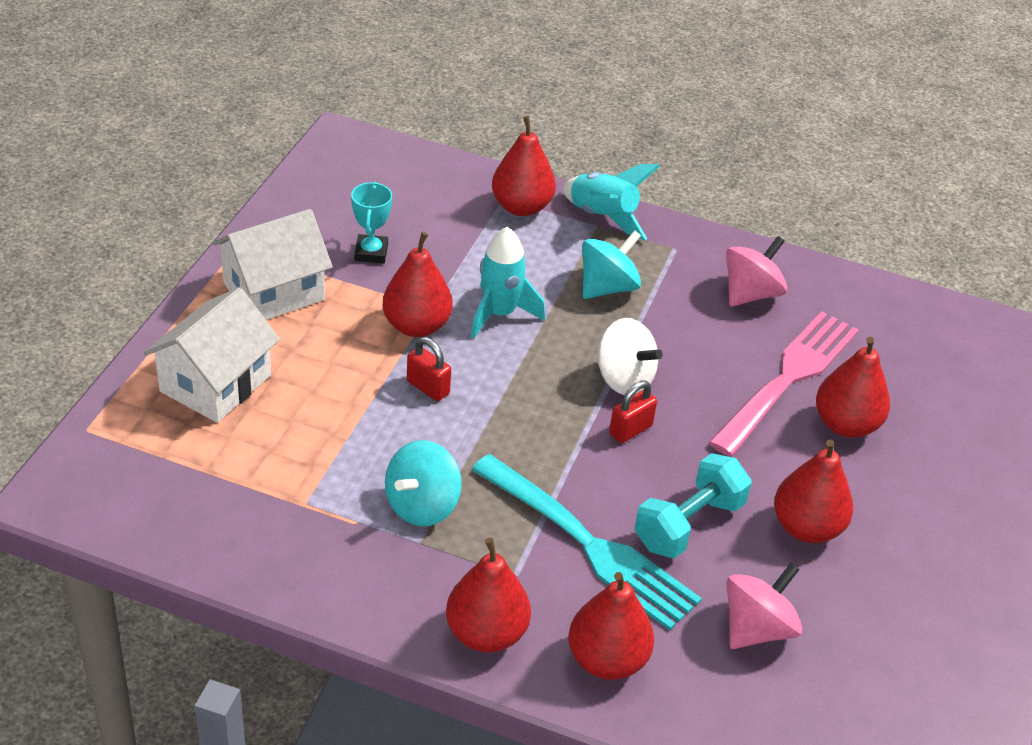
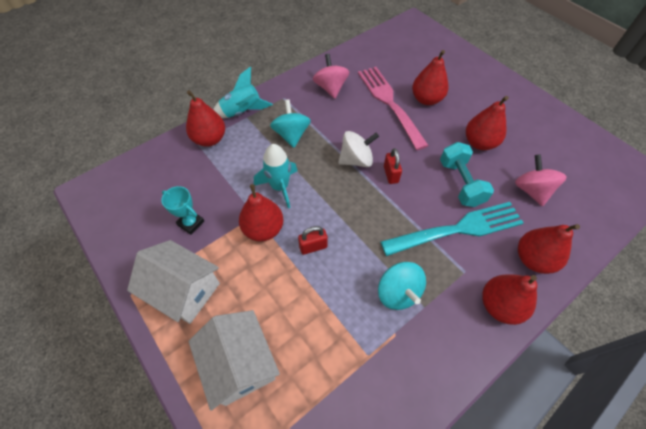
camera: 55 degrees left, 15 degrees up
(274, 291) = (184, 290): white house -> white house turned 60 degrees counterclockwise

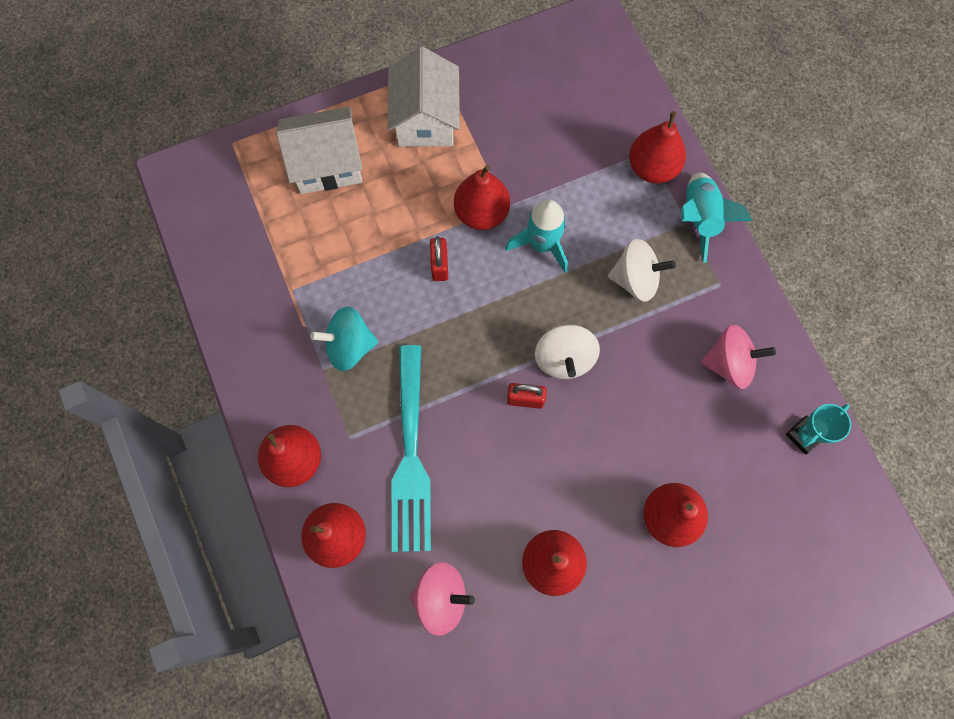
camera: 105 degrees right, 15 degrees up
(184, 290) = (425, 119): white house -> white house turned 45 degrees counterclockwise
(191, 223) = (514, 132): turquoise trophy -> turquoise trophy (804, 435)
(291, 135) = (635, 279): turquoise spinning top -> white spinning top
(389, 103) = (673, 450): pink fork -> none
(460, 183) = (483, 495): turquoise dumbbell -> none

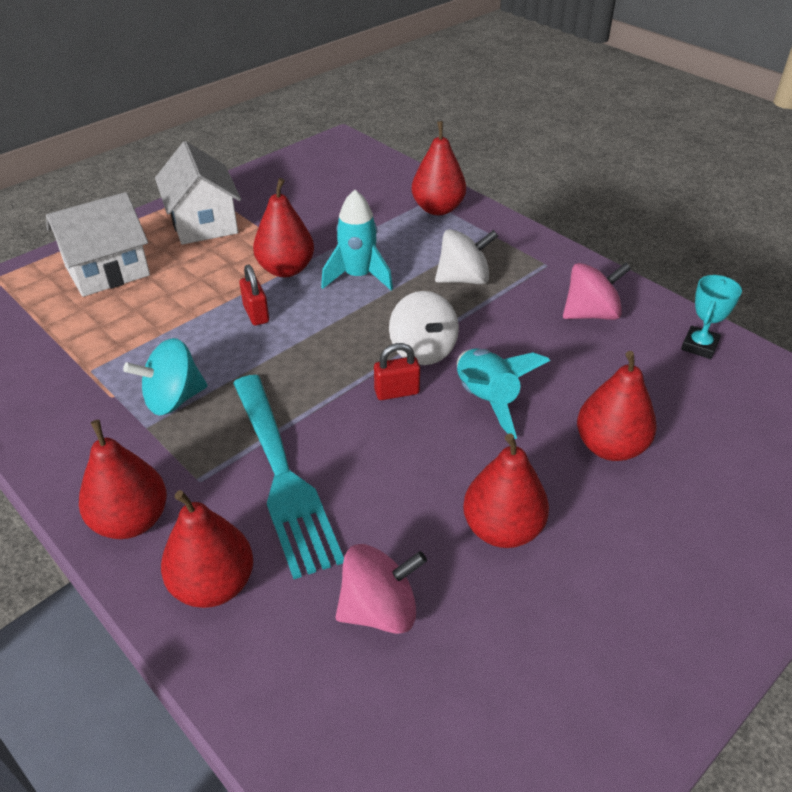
camera: 20 degrees left, 30 degrees down
(699, 219) = (500, 229): turquoise rocket -> turquoise rocket (486, 400)

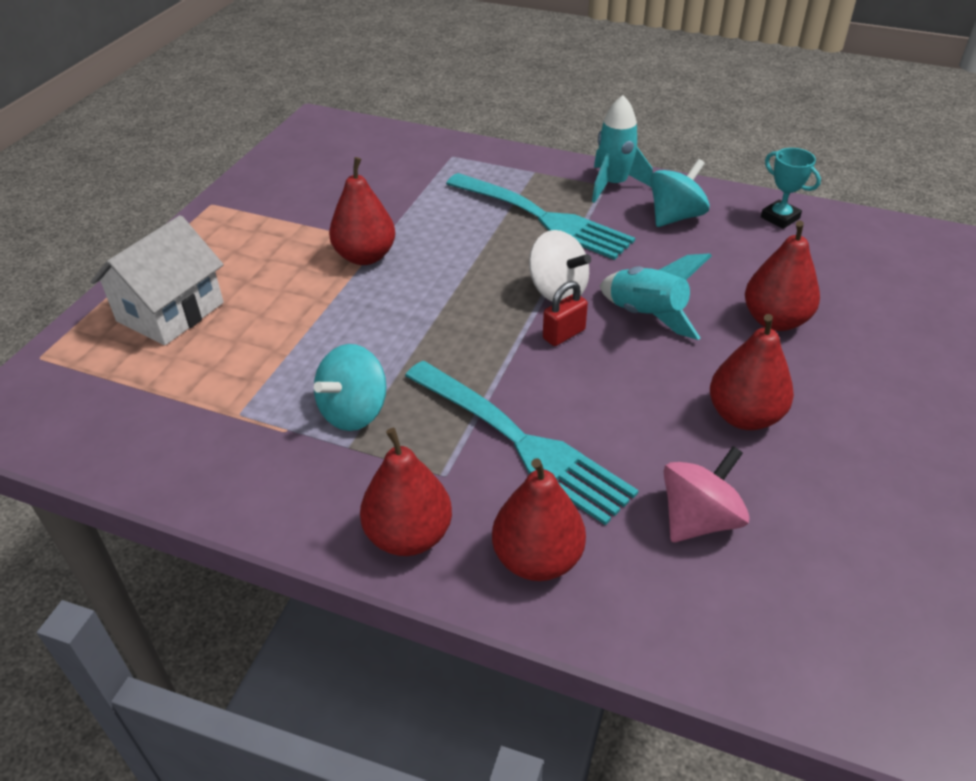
camera: 25 degrees left, 0 degrees up
(203, 223) = (238, 235): white house -> none
(256, 314) = (370, 306): red padlock -> none
(358, 277) = (442, 243): turquoise rocket -> turquoise rocket (613, 185)
(438, 209) = (467, 161): red pear -> none
(464, 279) = (543, 218): white spinning top -> turquoise fork
(591, 314) = (675, 217): pink spinning top -> turquoise spinning top
(699, 346) = (780, 218): turquoise trophy -> turquoise trophy turned 45 degrees counterclockwise

